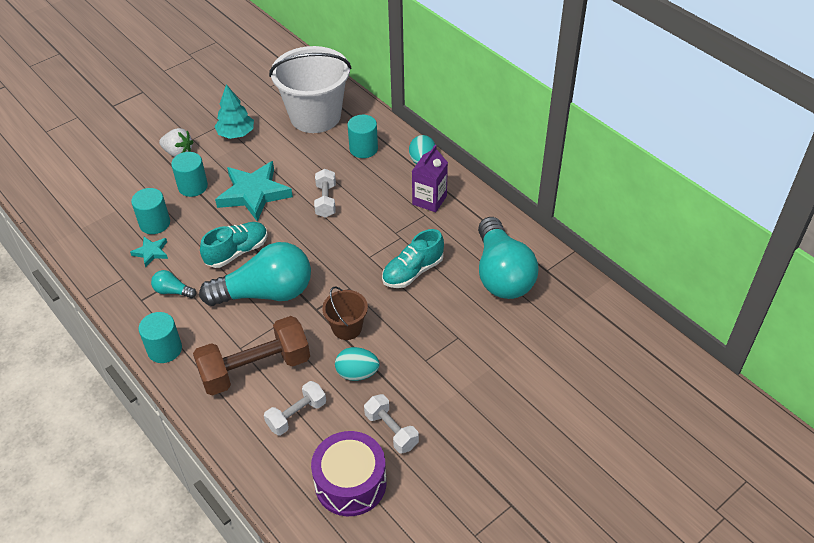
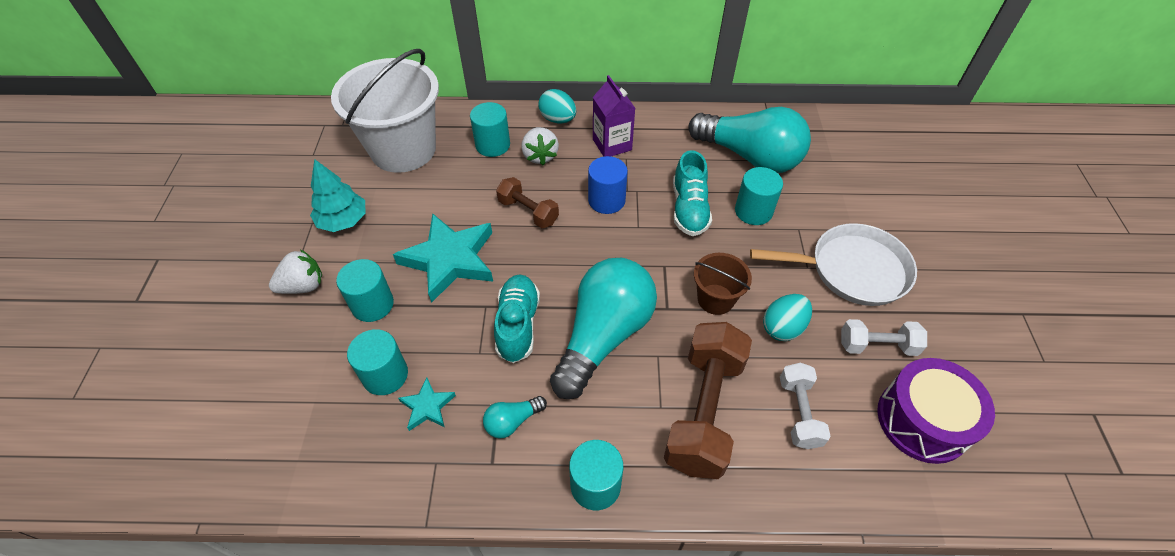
camera: 50 degrees left, 5 degrees up
(326, 201) = (528, 212): white dumbbell -> brown dumbbell
(375, 228) = (606, 200): none -> blue cylinder
(379, 175) = (540, 156): none -> white strawberry
(448, 305) = (753, 211): none -> turquoise cylinder
(449, 385) = (852, 270): none -> white pan

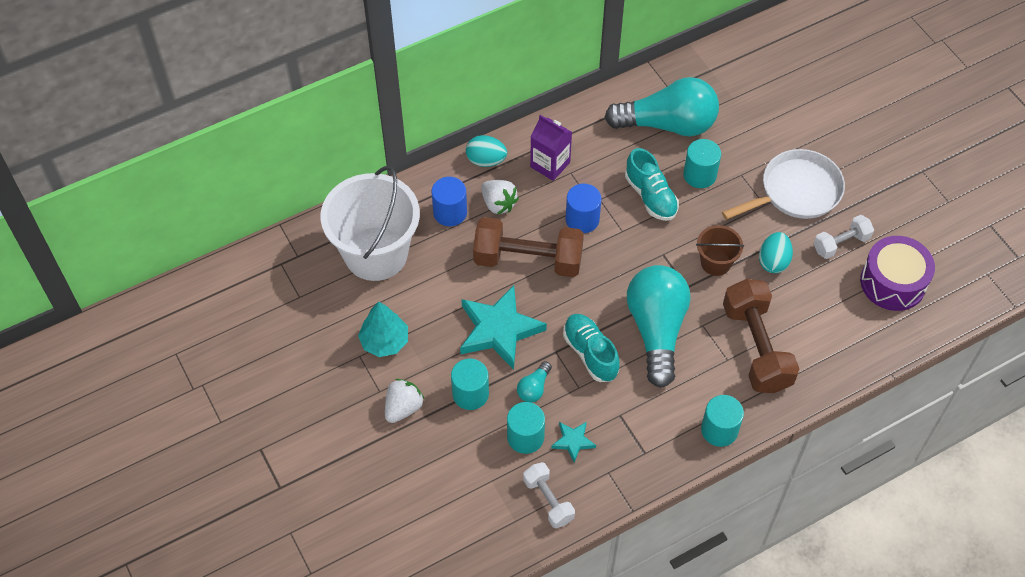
camera: 30 degrees left, 5 degrees up
(492, 145) = (450, 212): turquoise cylinder -> blue cylinder
(512, 421) = (638, 420): turquoise light bulb -> turquoise light bulb (534, 388)
(528, 212) = (528, 259): brown dumbbell -> brown dumbbell, size x1.83
(799, 412) = (816, 317): white dumbbell -> white dumbbell (548, 500)

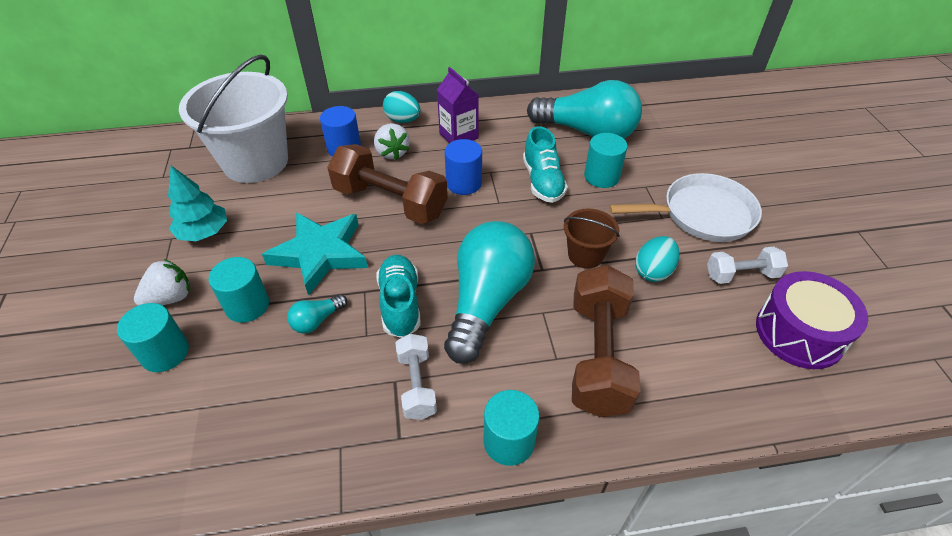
camera: 20 degrees right, 10 degrees down
(525, 437) = (272, 370): turquoise cylinder -> turquoise cylinder (165, 353)
(548, 500) = (246, 457): white dumbbell -> white dumbbell (417, 385)
(573, 441) = (322, 394): turquoise star -> none

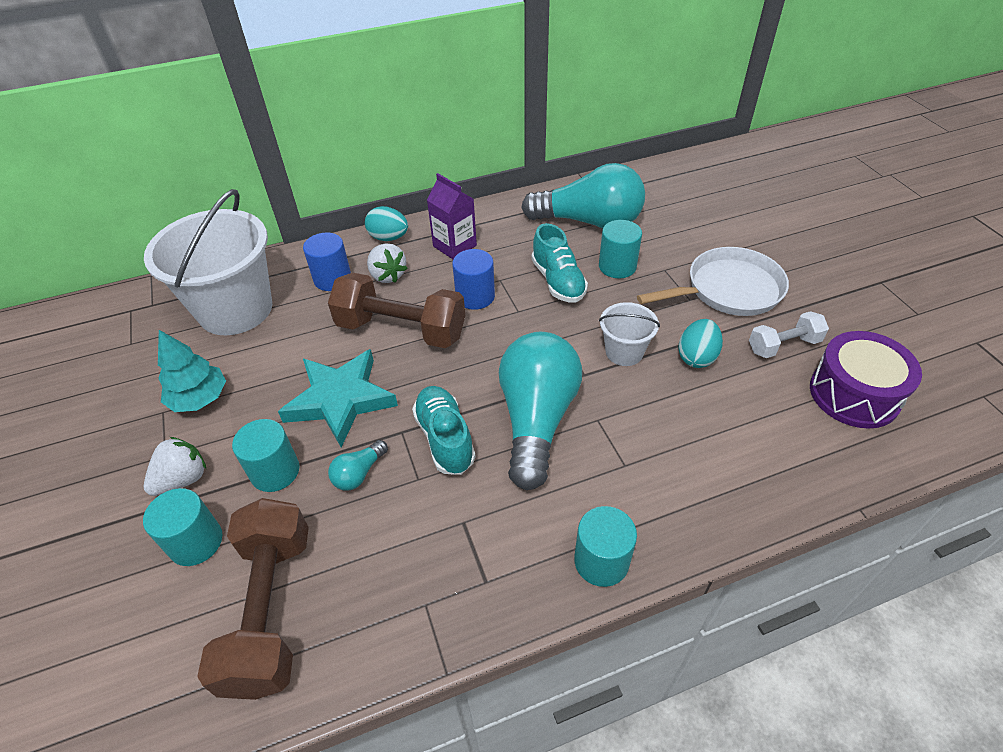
camera: 10 degrees left, 0 degrees up
(417, 385) = (488, 521): white dumbbell -> none
(585, 255) = (624, 352): brown bucket -> white bucket
(598, 355) = (667, 454): brown dumbbell -> brown dumbbell (271, 609)

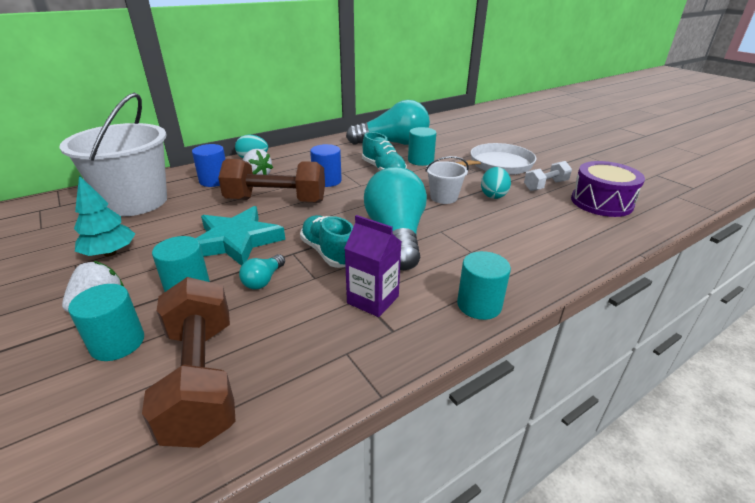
camera: 15 degrees left, 15 degrees down
(454, 246) = (303, 159): purple carton -> purple carton (373, 300)

